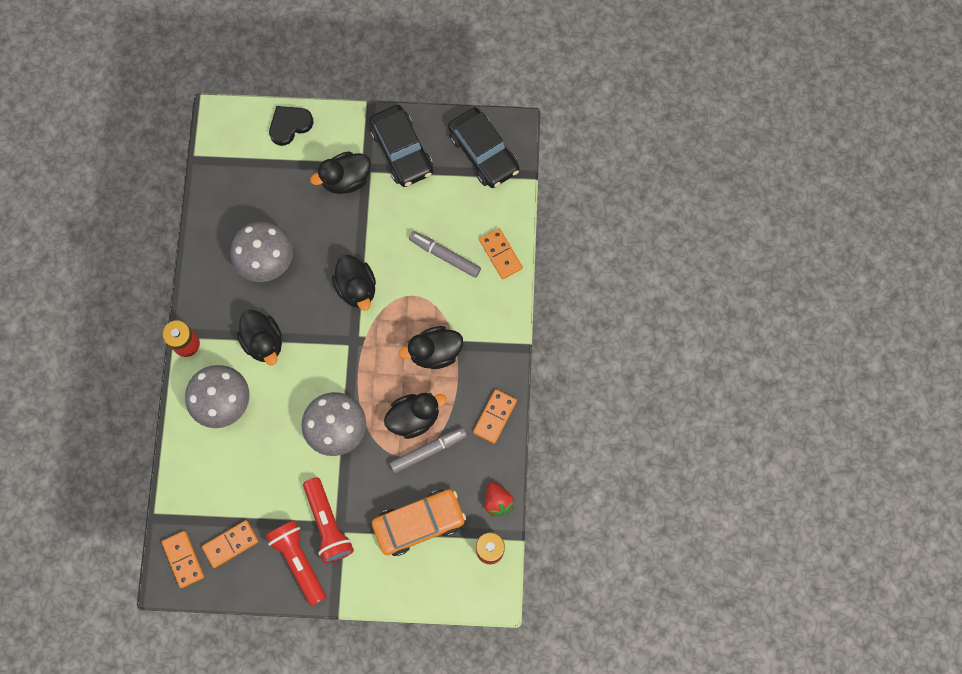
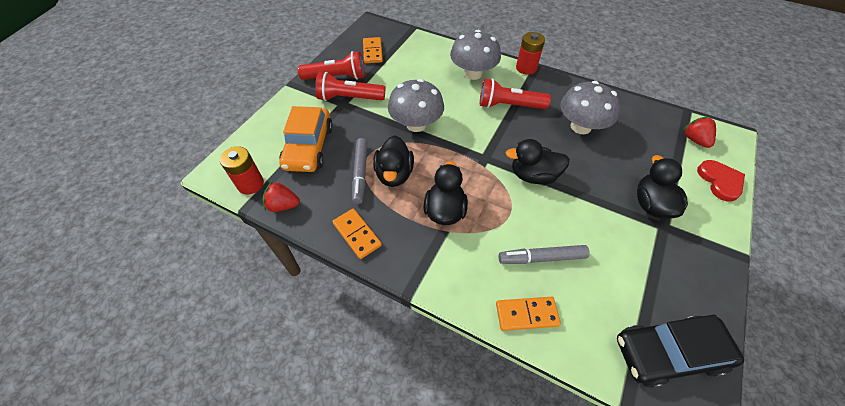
camera: 115 degrees right, 20 degrees down
(183, 559) = (379, 32): orange domino -> none
(239, 150) = (694, 140): none -> red strawberry
(263, 342) = (509, 105): black duck -> red flashlight
(289, 125) = (720, 181): black heart -> red heart
(402, 151) = (680, 265): black car -> none
(445, 256) = (542, 258): grey marker -> grey marker turned 150 degrees counterclockwise

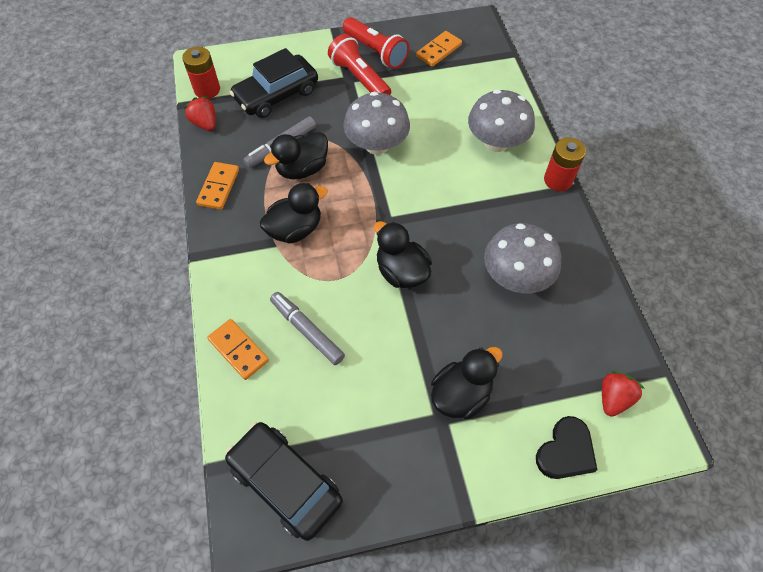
camera: 50 degrees right, 5 degrees up
(309, 147) = (276, 95): orange car -> black car
(509, 105) = (480, 199): red flashlight -> none
(720, 181) = (566, 451): red heart -> black heart

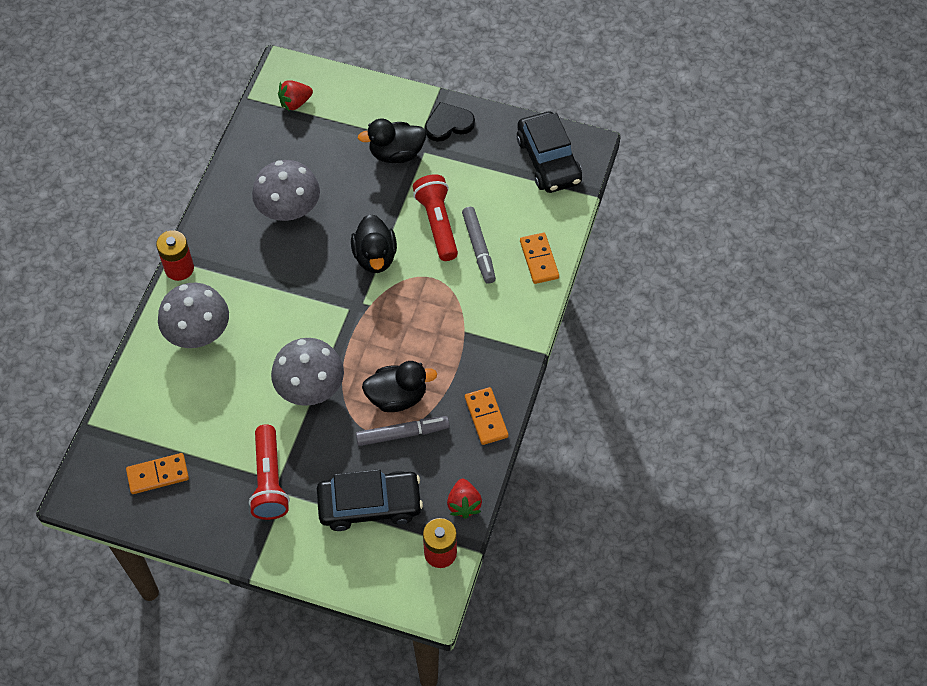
camera: 150 degrees left, 0 degrees up
(218, 187) = (486, 417): orange domino -> orange domino turned 60 degrees counterclockwise
(295, 229) = (439, 338): black duck -> none
(375, 52) = (226, 510): red flashlight -> red flashlight (437, 223)
(566, 451) = (354, 92): black heart -> black heart (448, 124)

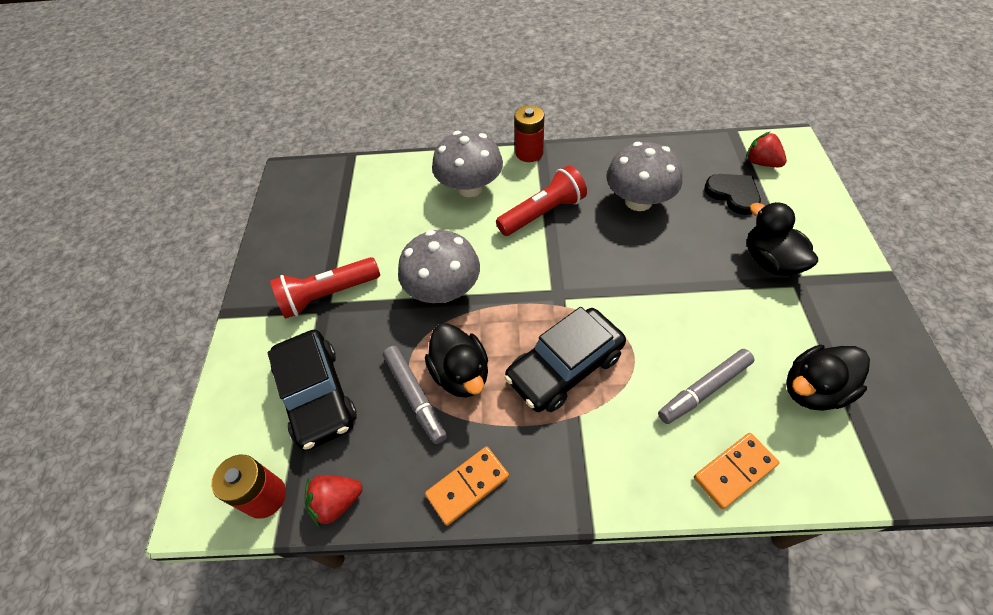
camera: 75 degrees right, 5 degrees down
(158, 475) = (317, 213): orange domino -> none
(375, 257) = (627, 289): black duck -> black duck (813, 389)
(437, 223) = (709, 333): red flashlight -> red flashlight (543, 213)
(448, 124) = (851, 295): black heart -> black heart (733, 194)
(548, 160) = (897, 428): black car -> black car (565, 367)

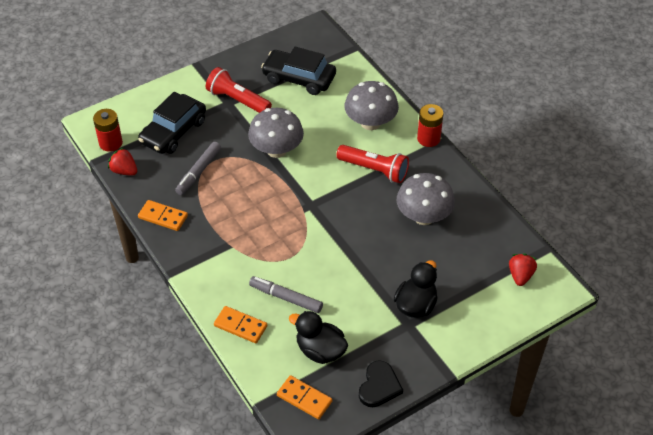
camera: 55 degrees right, 5 degrees down
(461, 374) = (225, 184): black duck -> none
(565, 367) = (259, 228): black car -> black car (299, 78)
(733, 194) = (470, 268): black heart -> black heart (379, 386)
(896, 446) = (304, 398): none -> orange domino

